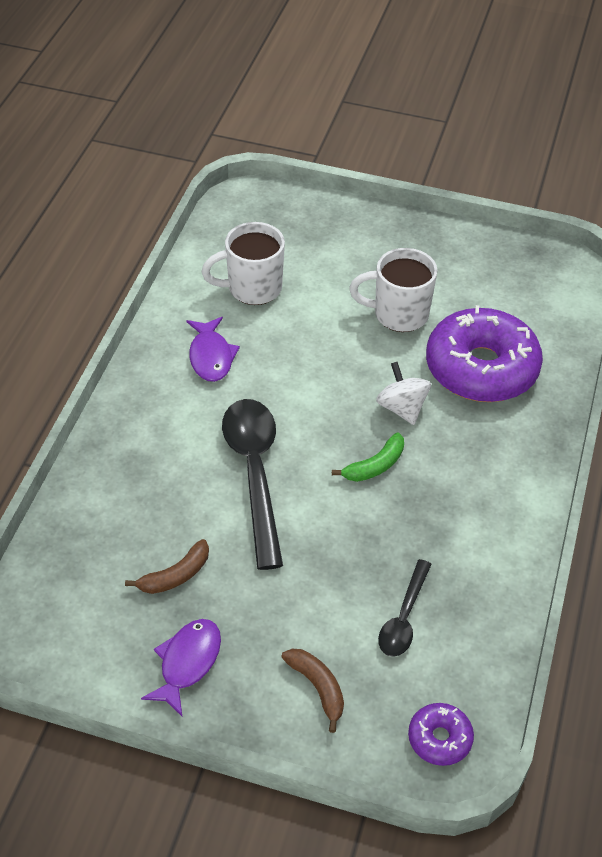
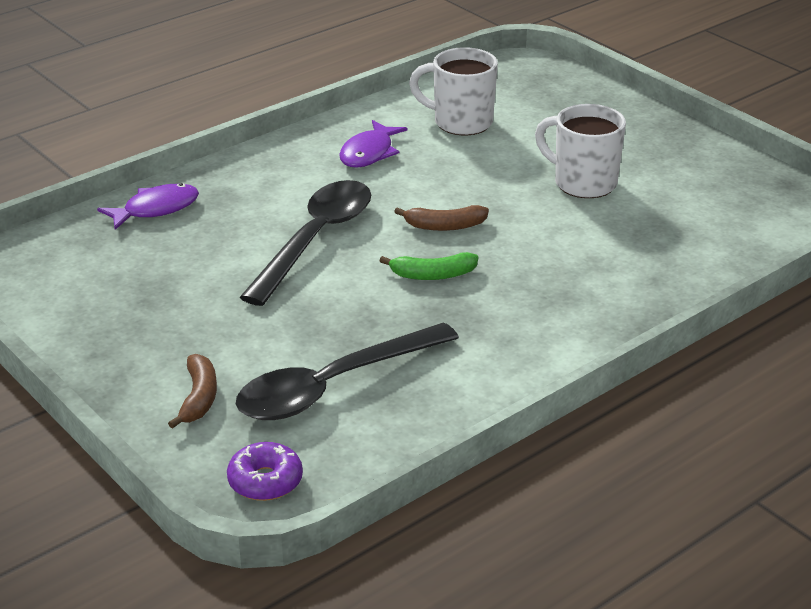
camera: 35 degrees right, 15 degrees down
(175, 575) = (168, 277): brown banana -> brown banana (444, 226)
(187, 663) = (110, 335): purple fish -> purple fish (156, 209)
(402, 408) = (507, 246): white spinning top -> none
(403, 617) = (334, 385): black spoon -> black spoon, size x1.82
(481, 368) = (623, 247): purple donut -> none

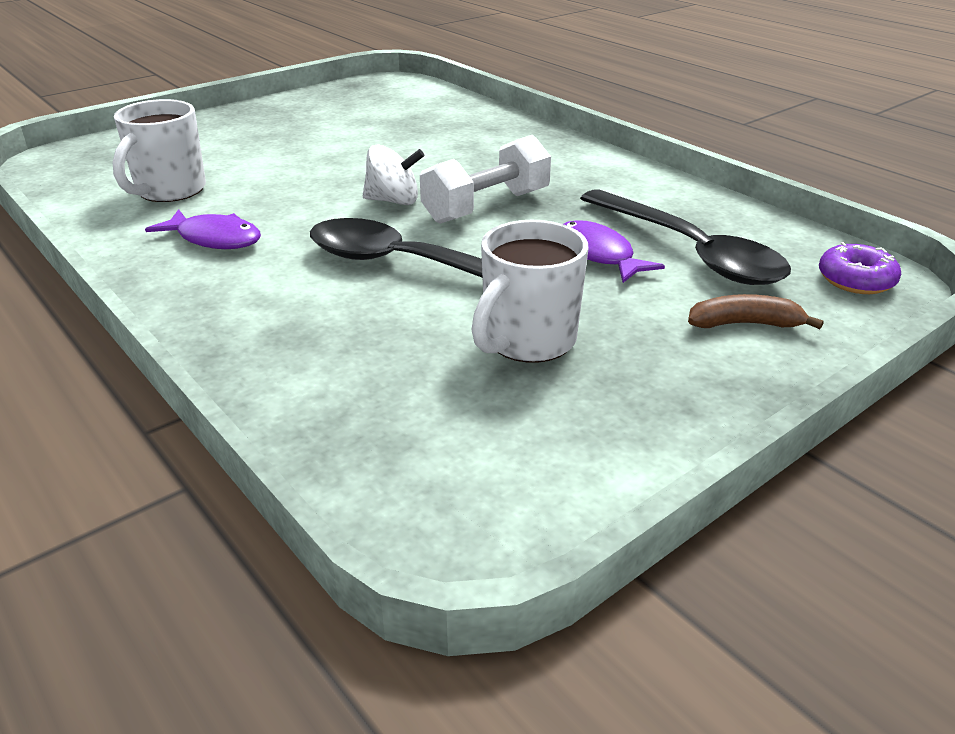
camera: 90 degrees left, 0 degrees up
(156, 209) = (307, 388): purple fish -> purple fish (598, 255)
(433, 275) = (486, 207): green banana -> white dumbbell
(444, 226) = (393, 201): brown banana -> white spinning top
(583, 183) = (326, 144): white mug -> white mug (527, 341)

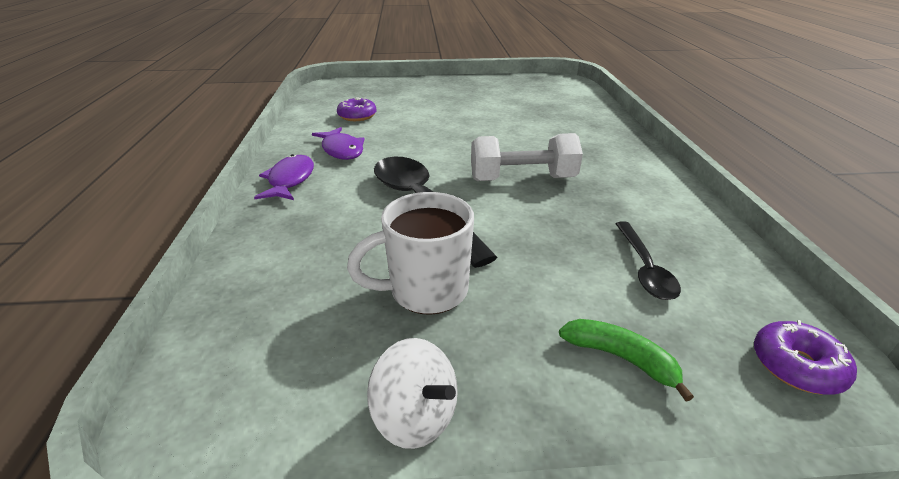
camera: 35 degrees right, 0 degrees up
(169, 191) = (357, 116): white mug -> purple donut
(393, 201) = (467, 157): white spinning top -> white spinning top (415, 416)
(598, 255) = (561, 243): purple fish -> purple fish (290, 180)
(689, 251) = (644, 268): black spoon -> black spoon, size x0.55
(744, 324) = (620, 358): brown banana -> green banana

